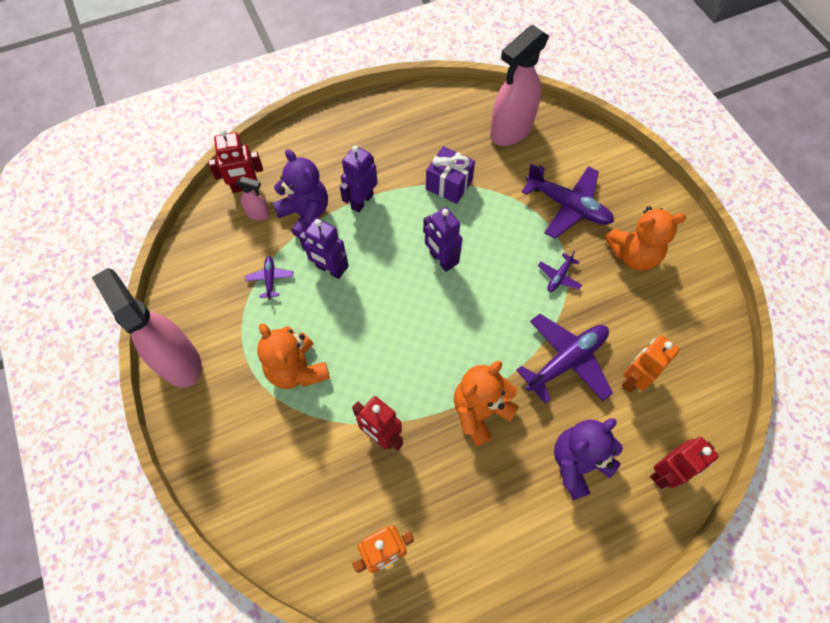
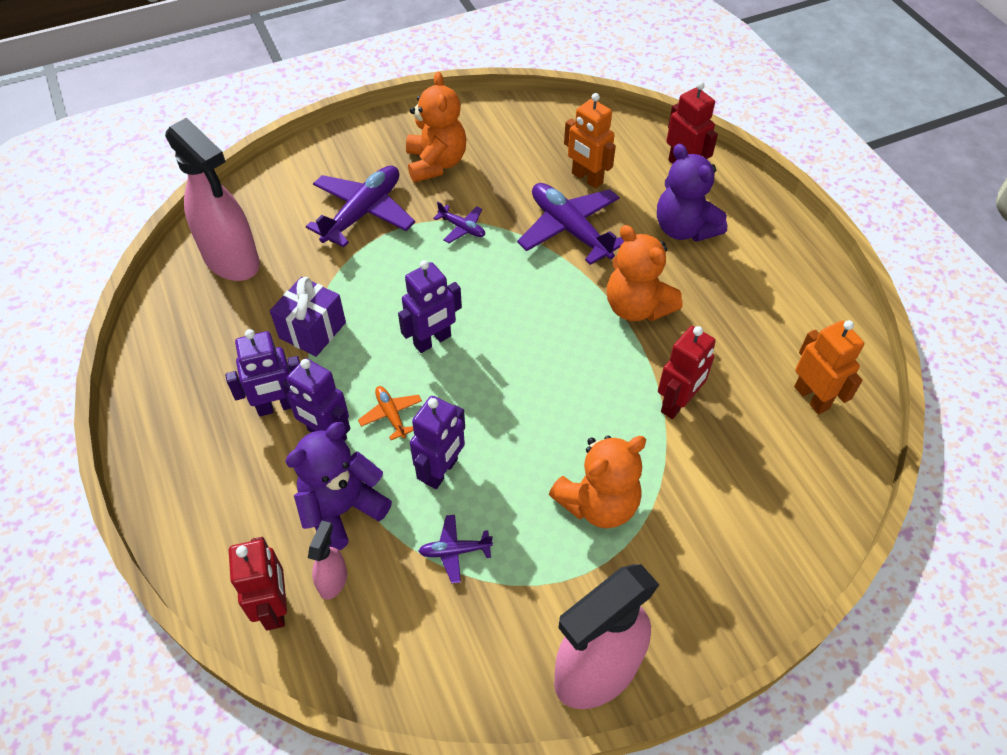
camera: 90 degrees left, 10 degrees down
(376, 237) = (391, 415): none -> orange plane
(384, 172) = (277, 406): none -> purple robot

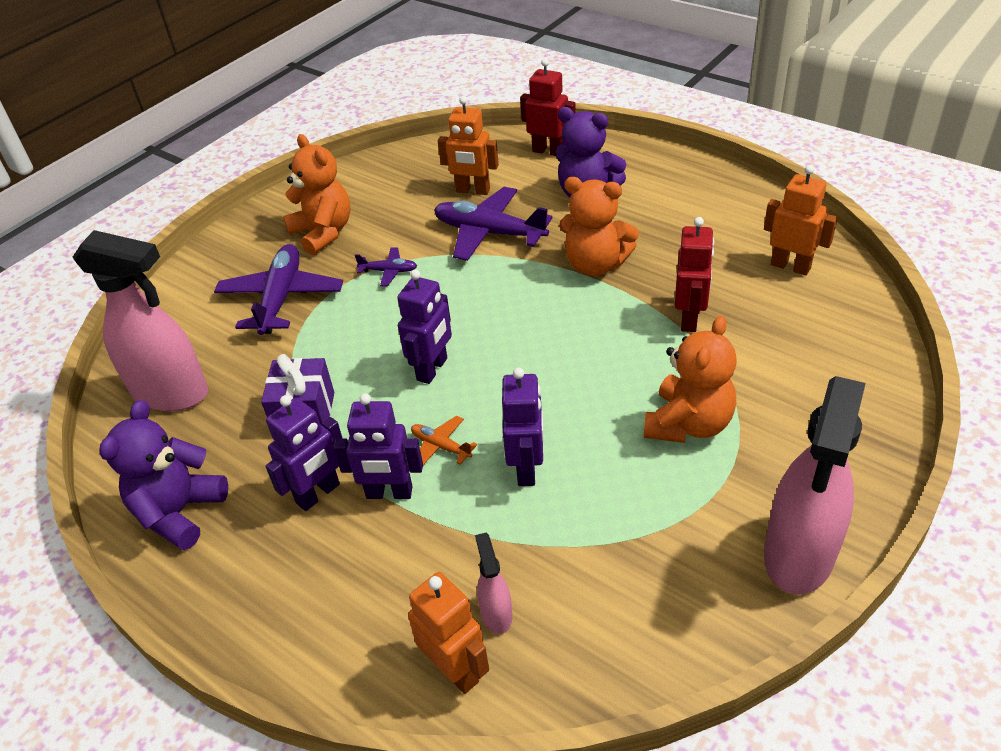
camera: 25 degrees left, 10 degrees down
(275, 607) = (455, 669): red robot -> orange robot
(342, 510) = (456, 548): purple teddy bear -> purple teddy bear (179, 512)
(455, 551) = (593, 527): purple plane -> none

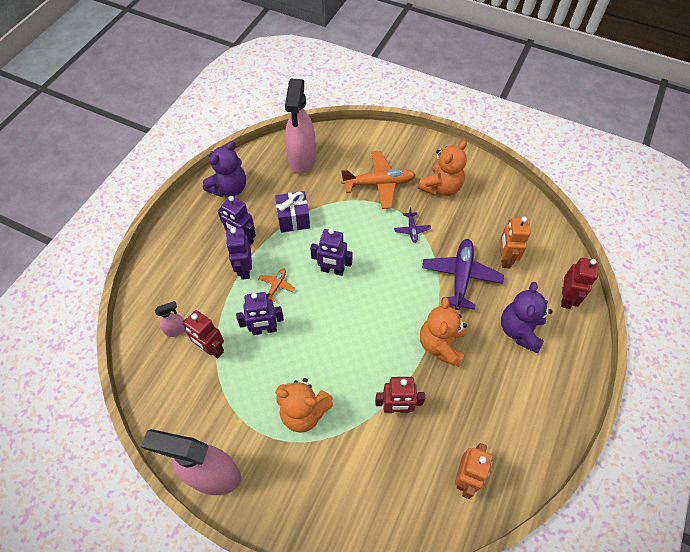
camera: 75 degrees right, 15 degrees up
(179, 512) = (229, 188): purple teddy bear -> purple teddy bear turned 120 degrees clockwise
(281, 298) = (379, 184): purple plane -> orange plane
(455, 669) = (148, 318): orange robot -> none
(550, 552) = (211, 349): none -> red robot

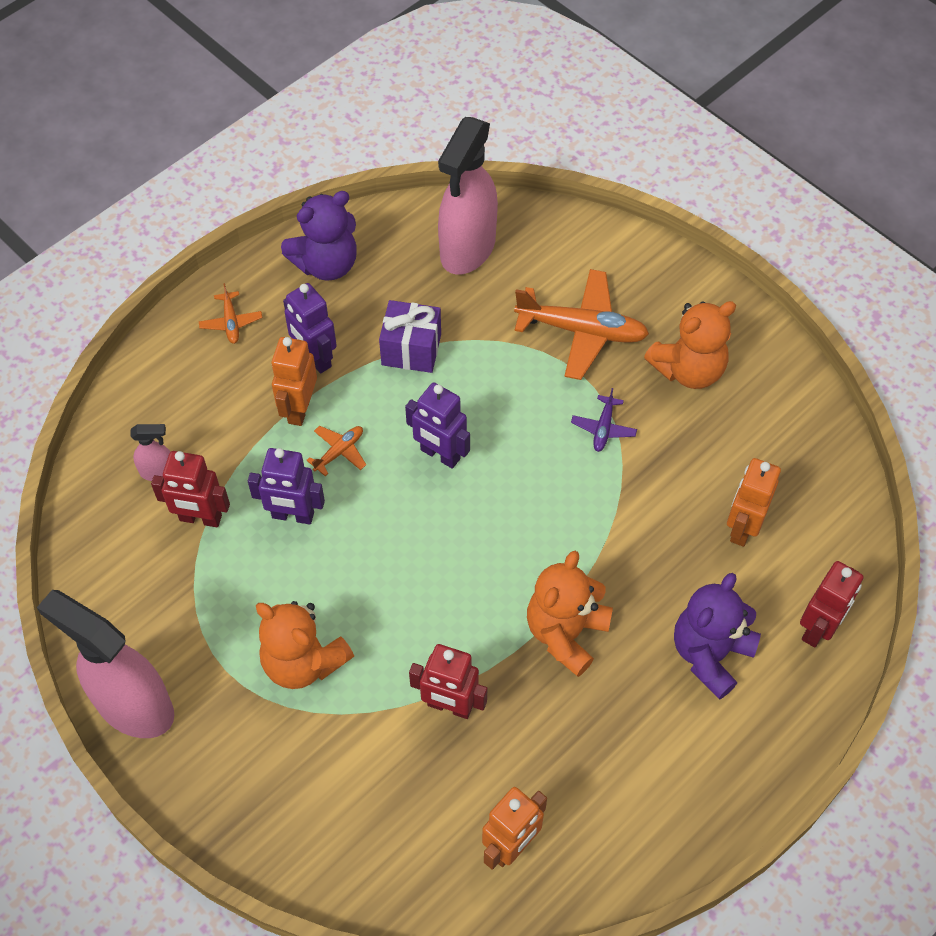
camera: 20 degrees right, 0 degrees up
(187, 234) = (231, 322): none -> orange plane
(211, 349) = (200, 518): red robot -> red robot turned 45 degrees counterclockwise
(244, 269) = (299, 409): purple robot -> orange robot
(461, 276) = (651, 533): purple plane -> none

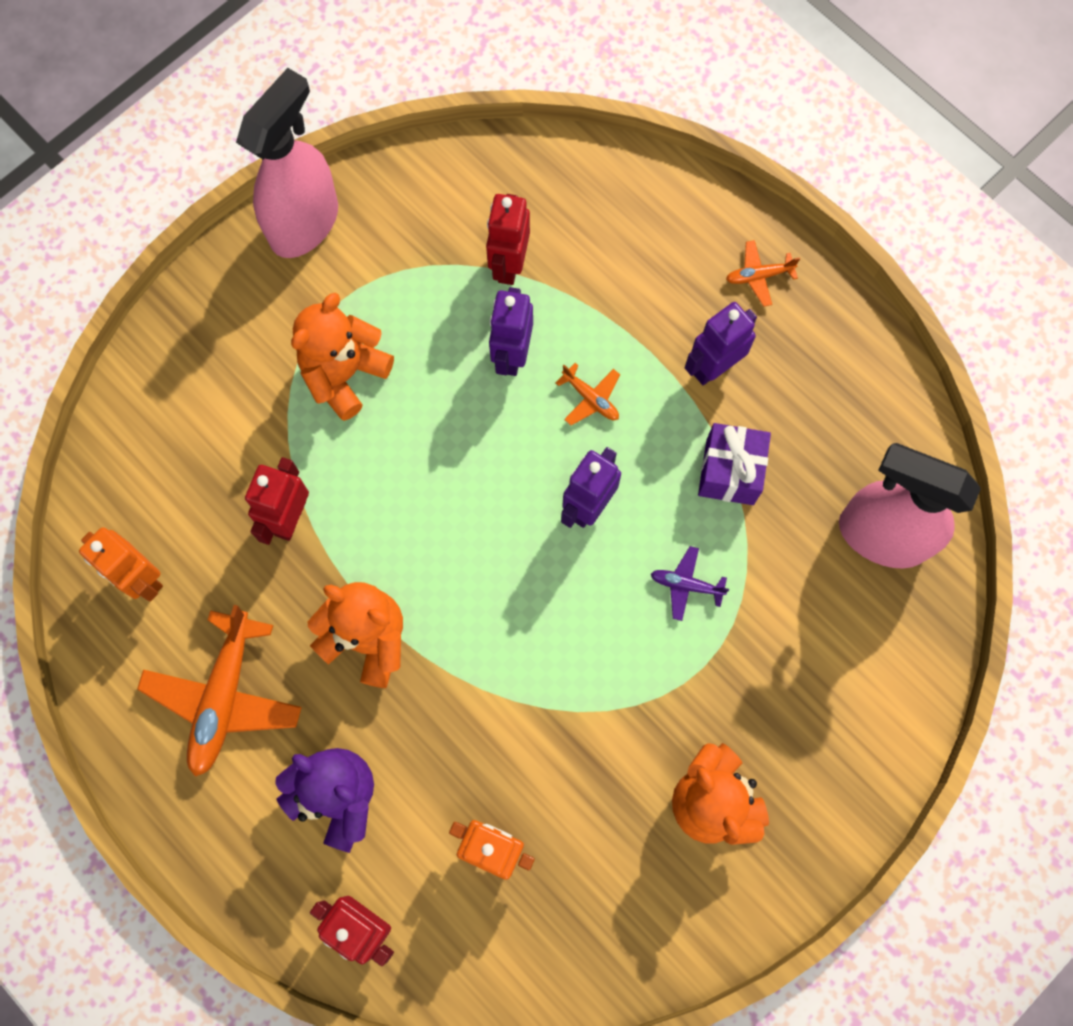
camera: 90 degrees right, 15 degrees up
(158, 471) = (564, 220): pink spray bottle -> none
(299, 409) = (645, 354): orange robot -> none
(326, 264) = (847, 373): purple teddy bear -> none
(582, 331) = (765, 672): orange plane -> orange plane (224, 697)
(603, 428) = (626, 691): purple plane -> purple plane (686, 585)

